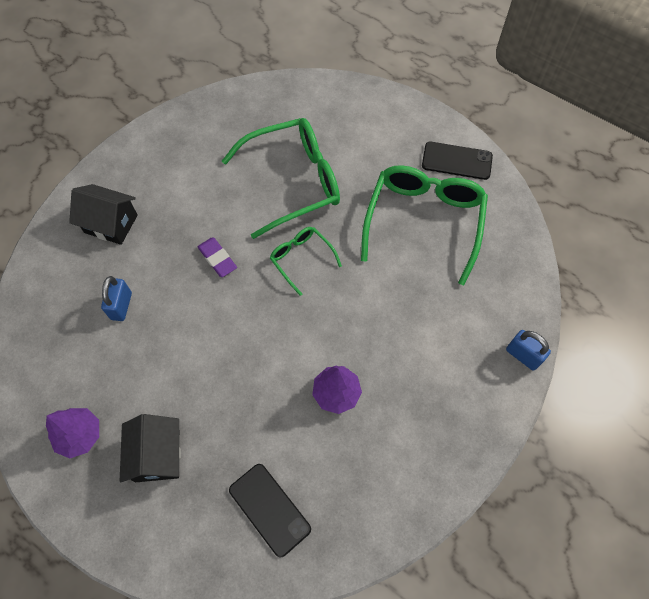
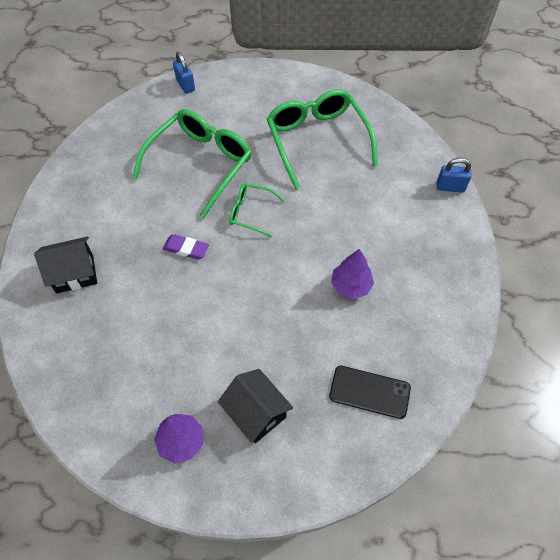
camera: 35 degrees left, 5 degrees down
(121, 306) = (135, 327): blue padlock -> blue padlock (185, 85)
(457, 161) = (307, 90): black phone -> none

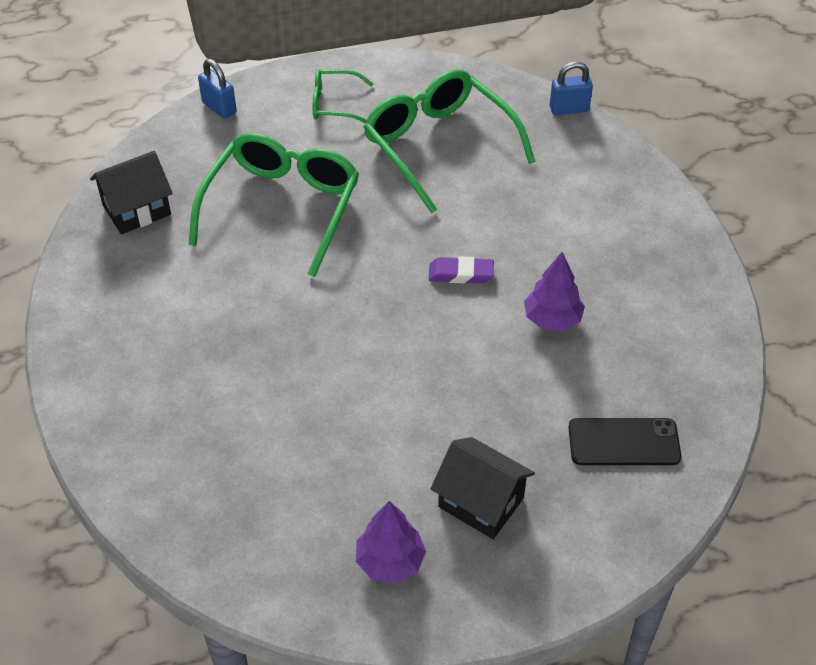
camera: 15 degrees left, 10 degrees down
(75, 273) = (151, 386): black house -> black house (136, 210)
(186, 249) = (303, 321): purple eraser -> purple eraser (461, 274)
(251, 212) = (379, 256): green glasses -> green glasses (334, 104)
(450, 187) = (642, 171): blue padlock -> blue padlock (569, 109)

